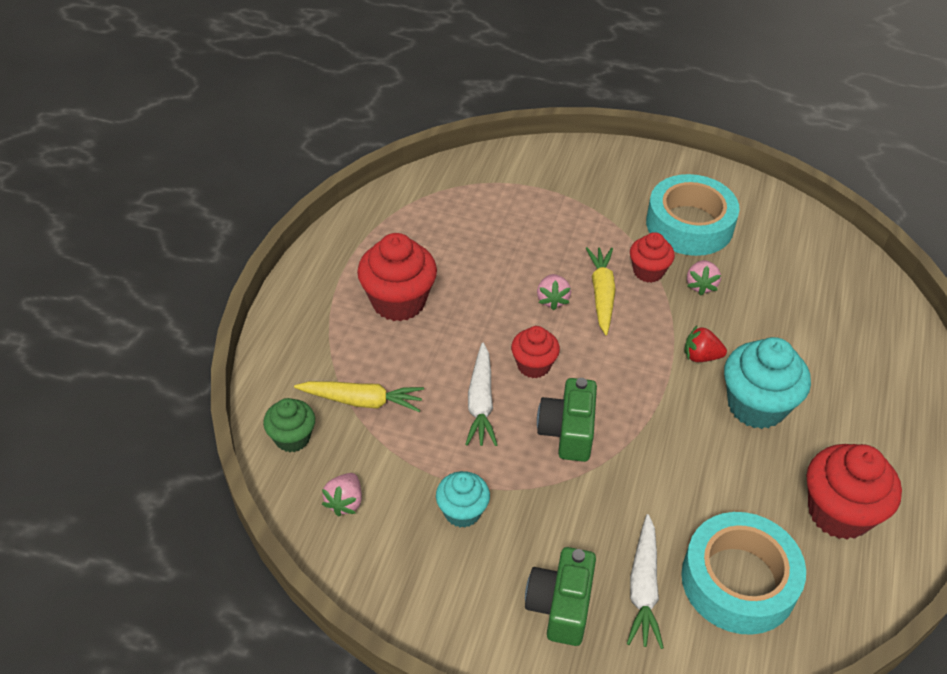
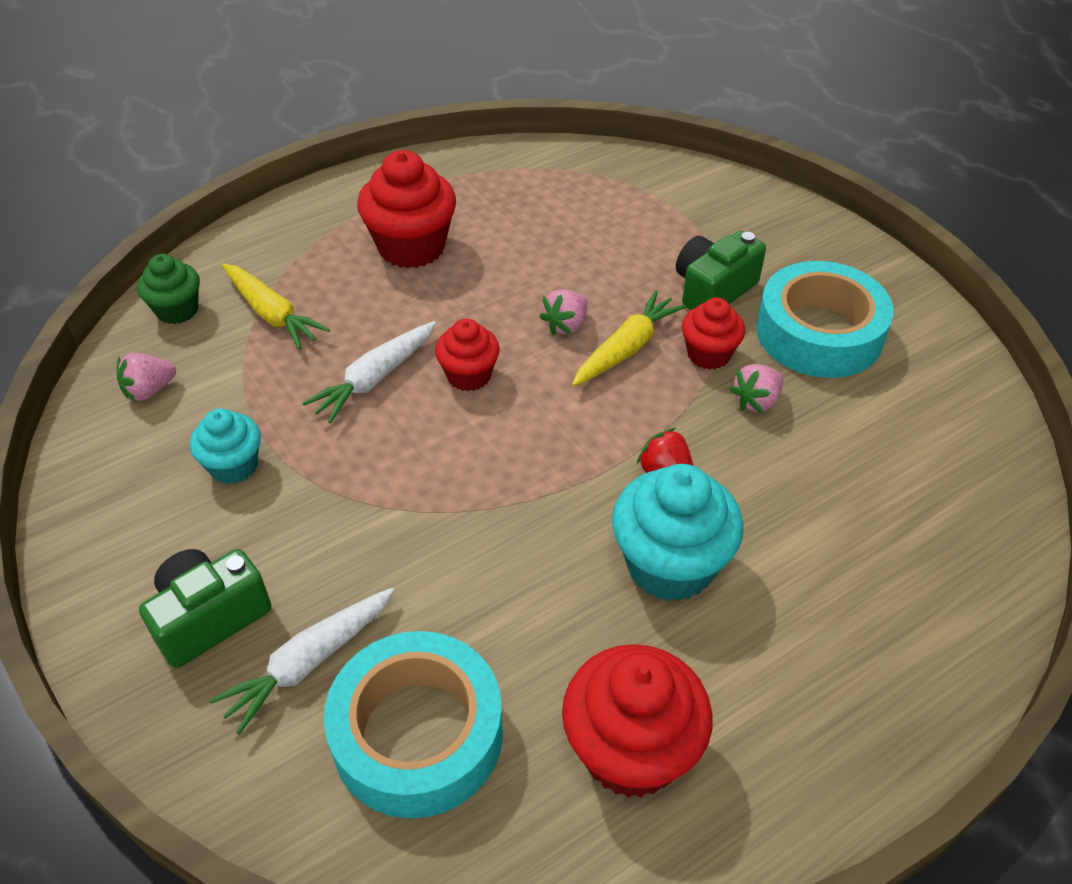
camera: 40 degrees right, 0 degrees up
(567, 431) = (425, 458): green camera -> green camera (713, 290)

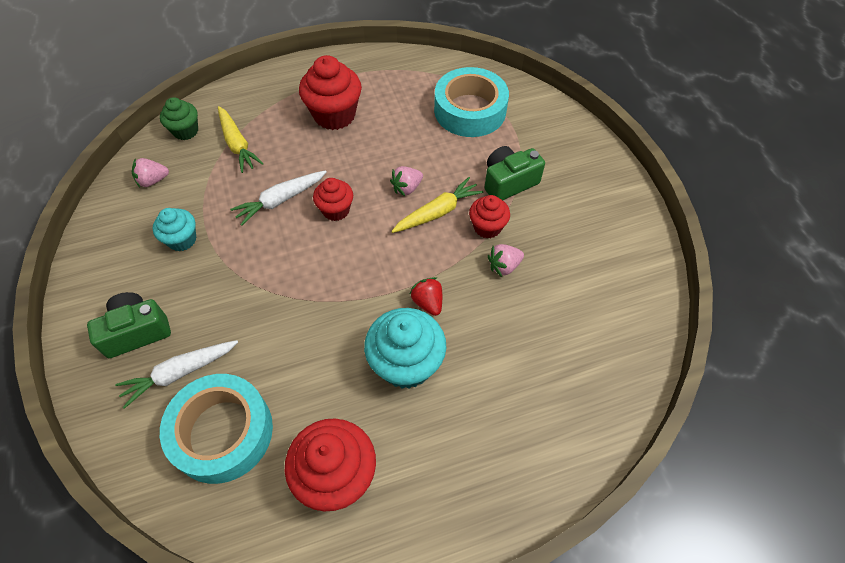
camera: 15 degrees right, 10 degrees up
(819, 333) = (564, 227): turquoise tape -> turquoise tape (470, 110)

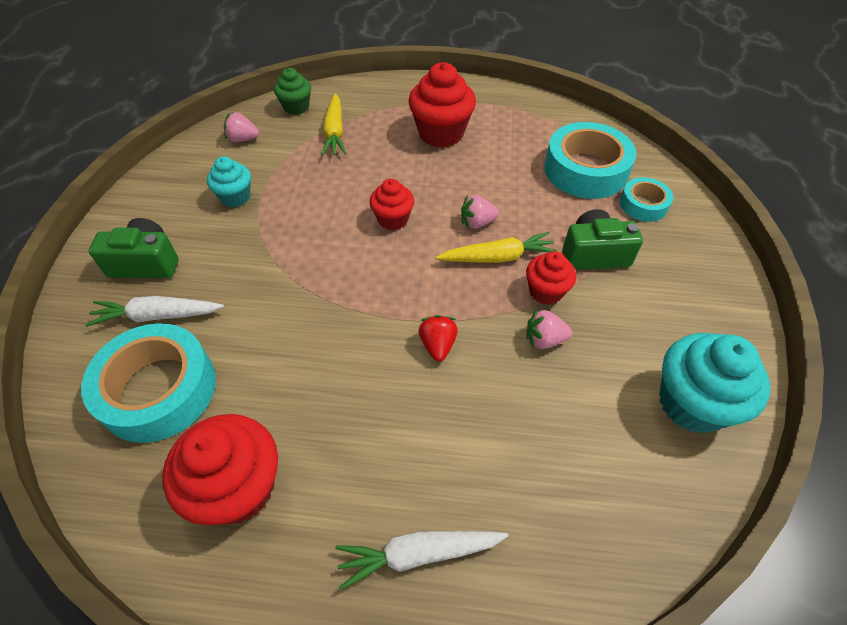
camera: 25 degrees right, 5 degrees down
(280, 200) = (344, 193): white carrot -> white carrot (418, 554)
(406, 364) = (379, 400): turquoise cupcake -> turquoise cupcake (691, 403)
(526, 126) = (643, 205): none -> turquoise tape

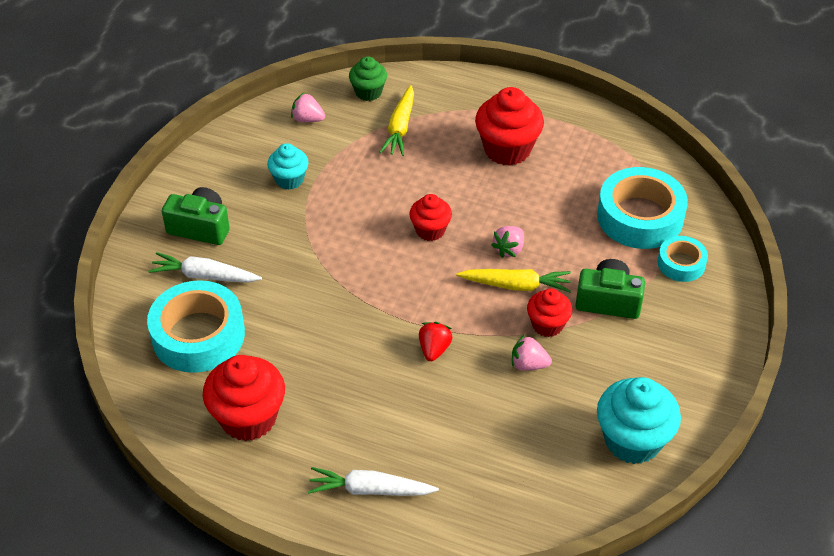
camera: 15 degrees right, 5 degrees down
(477, 223) = (509, 249): pink strawberry -> pink strawberry turned 60 degrees counterclockwise

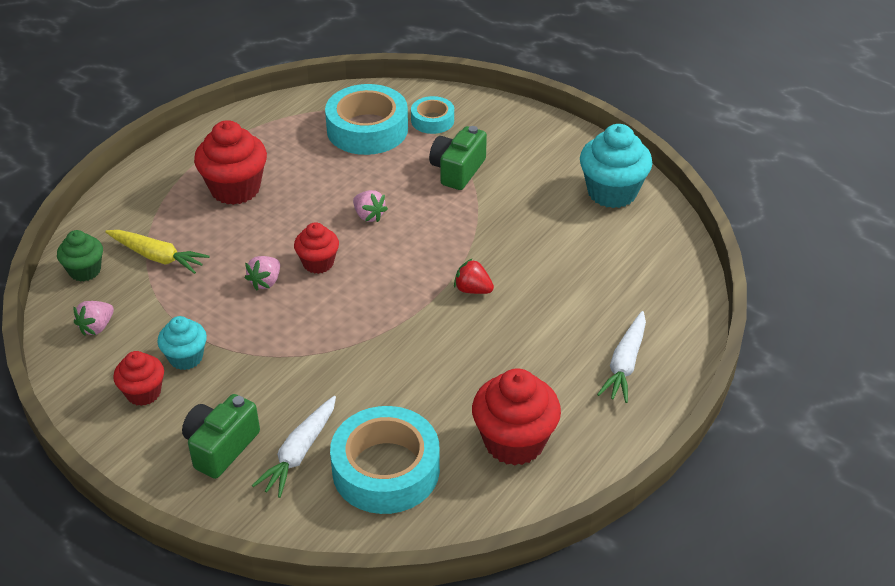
camera: 75 degrees left, 5 degrees down
(516, 285) = (416, 221): yellow carrot -> none
(528, 364) = (512, 233): pink strawberry -> pink strawberry (265, 282)
(547, 325) = (471, 212): red cupcake -> red cupcake (143, 393)

